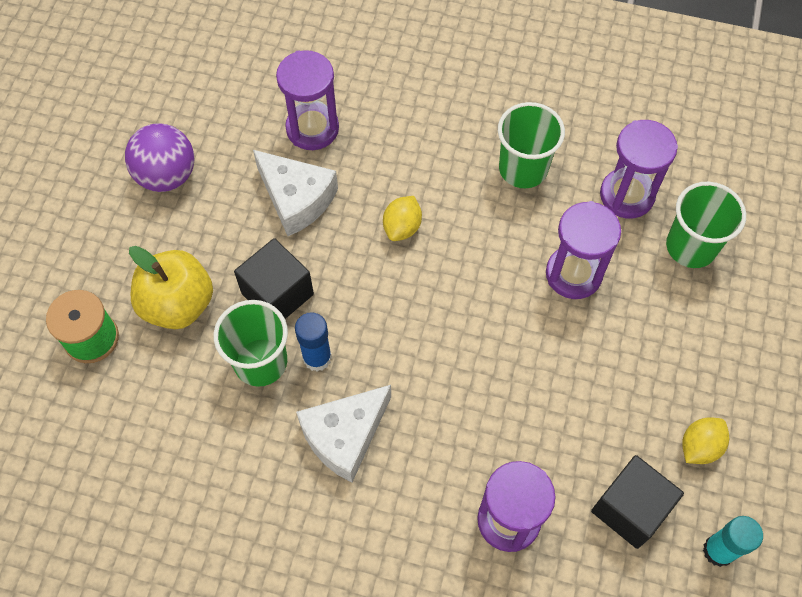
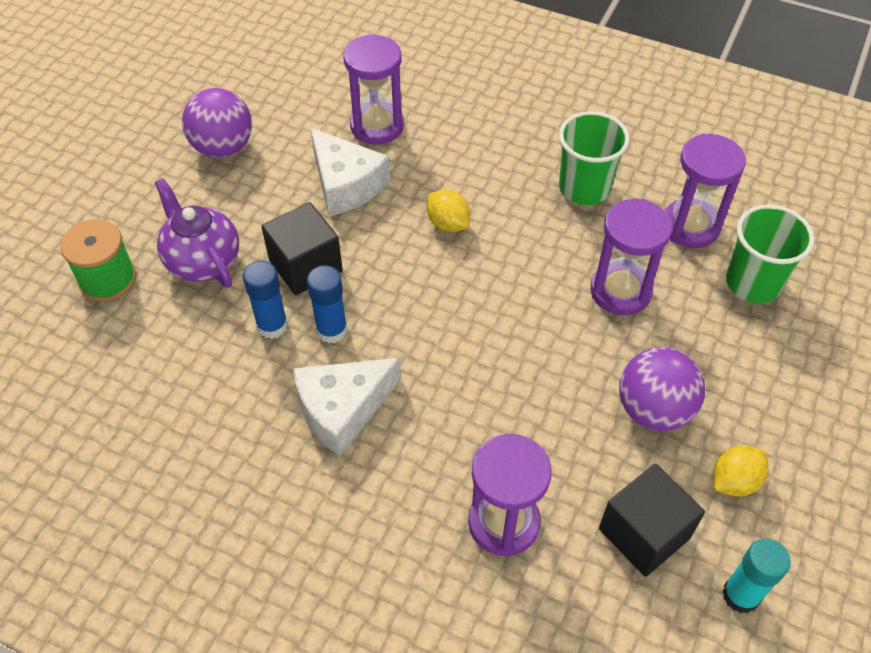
camera: 10 degrees right, 10 degrees down
(178, 304) = (203, 261): yellow apple -> purple teapot
(260, 362) = (272, 326): green cup -> blue glue stick
(402, 227) = (448, 224): yellow lemon -> yellow lemon turned 75 degrees counterclockwise
(621, 389) = (653, 410): none -> purple ball

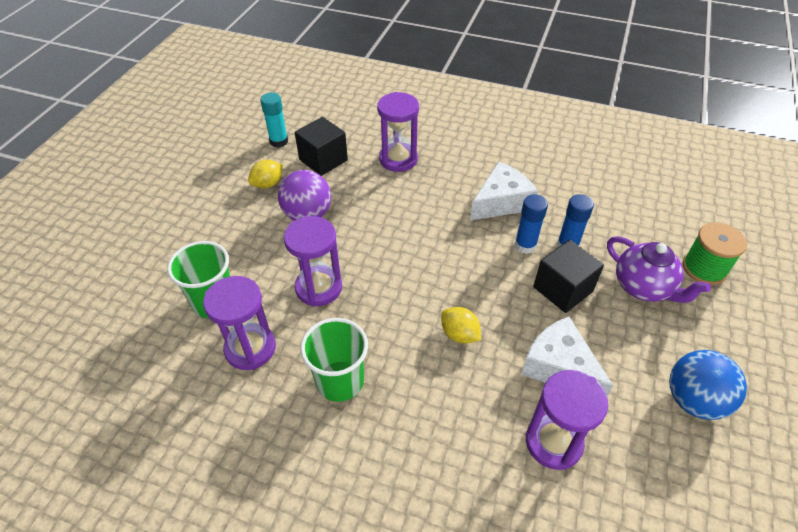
camera: 175 degrees right, 5 degrees down
(223, 147) = (693, 400): purple ball -> blue ball

